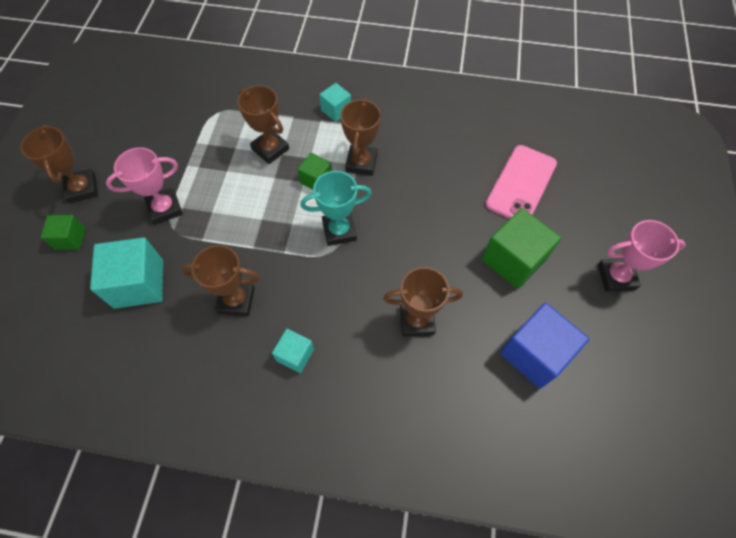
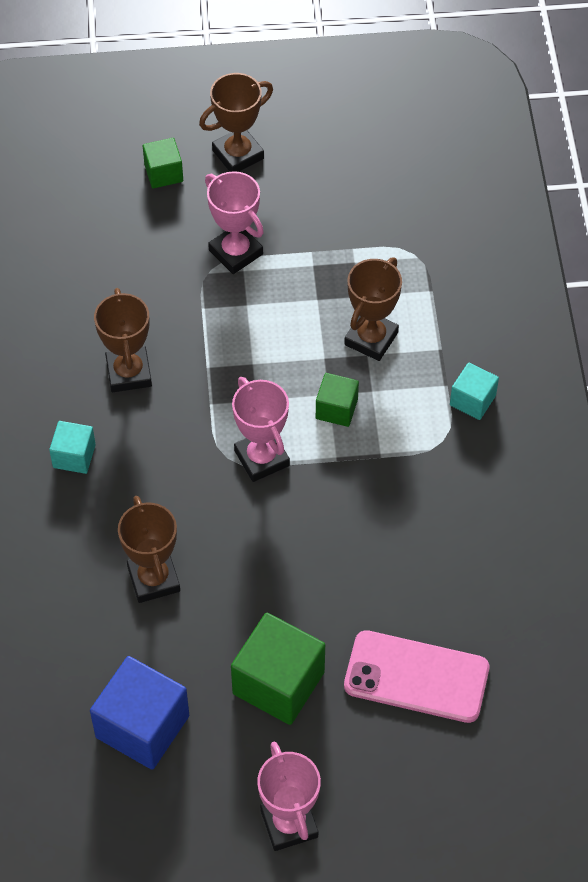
camera: 75 degrees right, 5 degrees down
(139, 283) = (123, 265): turquoise cube -> none
(339, 231) = (262, 458): turquoise trophy -> pink trophy
(361, 163) = (384, 457): brown trophy -> none

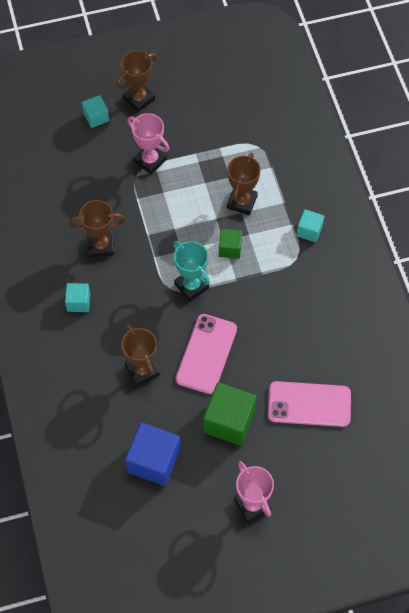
camera: 10 degrees left, 5 degrees up
(129, 373) = (101, 245): brown trophy -> brown trophy turned 75 degrees counterclockwise
(163, 173) = (96, 117): green cube -> turquoise cube
(262, 458) = (191, 286): pink trophy -> turquoise trophy
(263, 569) = (206, 354): none -> pink phone

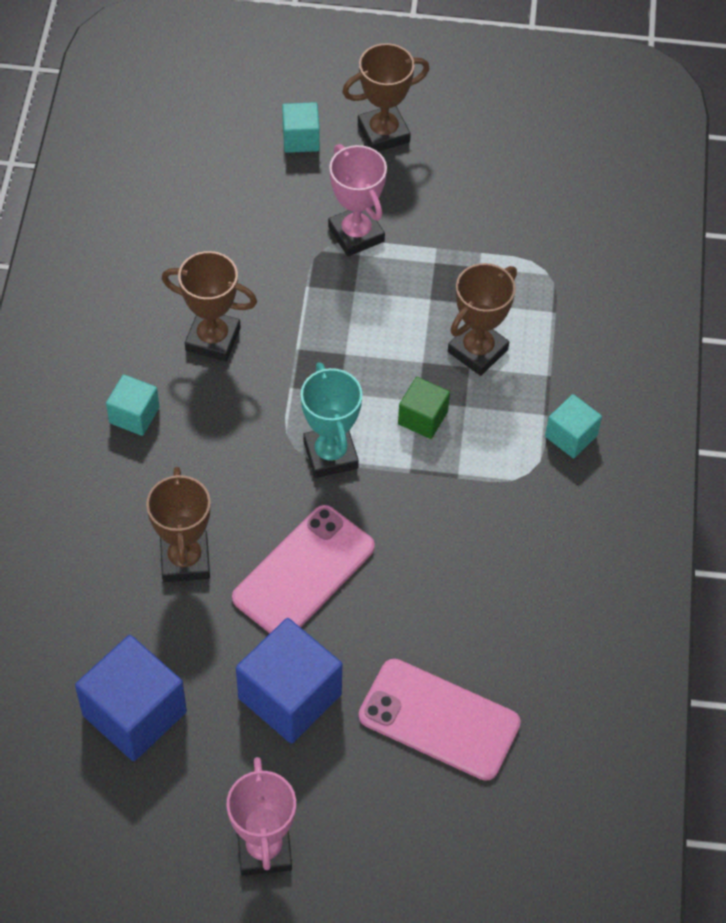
camera: 20 degrees right, 5 degrees down
(229, 421) = (290, 696): green cube -> blue cube

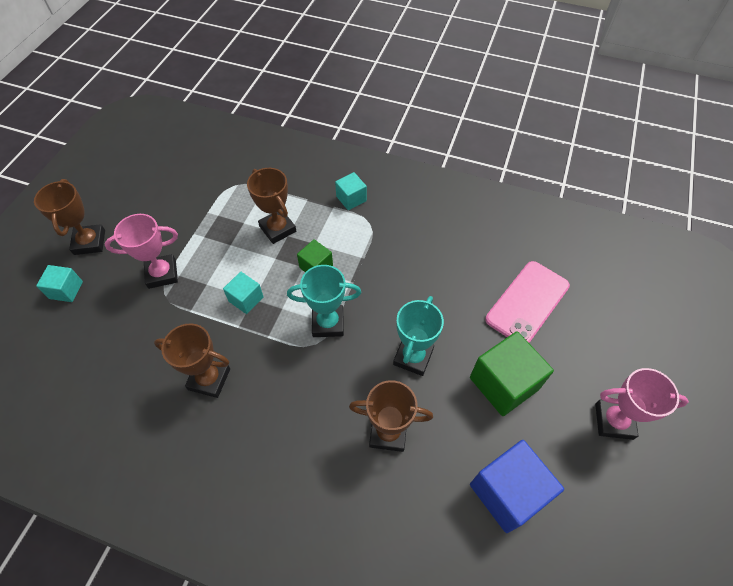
camera: 75 degrees left, 0 degrees up
(134, 415) = (255, 447): turquoise cube -> turquoise cube (246, 299)
(213, 339) = (209, 379): brown trophy -> brown trophy turned 75 degrees clockwise
(290, 696) = (503, 383): blue cube -> green cube
(303, 572) = (413, 357): pink phone -> turquoise trophy

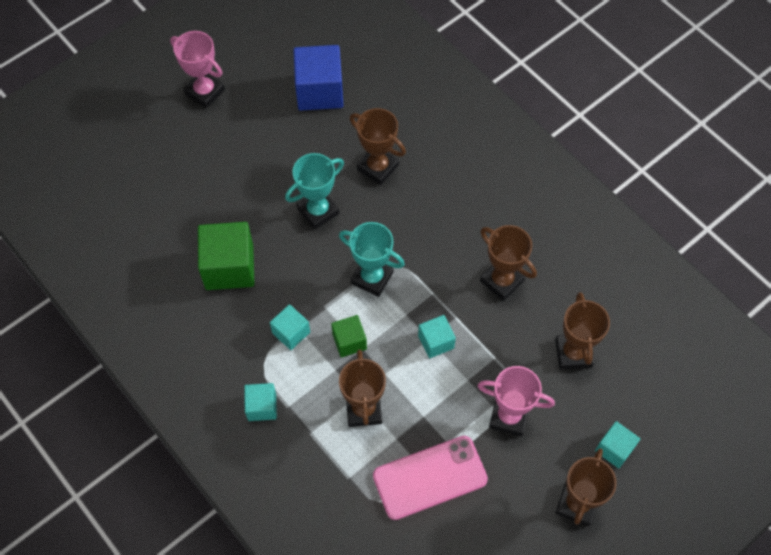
camera: 150 degrees left, 5 degrees up
(120, 347) = (573, 353): none -> brown trophy
(365, 252) = (291, 332): none -> turquoise cube
(503, 383) = (262, 155): green cube -> green cube (229, 267)
(527, 302) = (183, 204): pink phone -> pink phone (430, 477)

